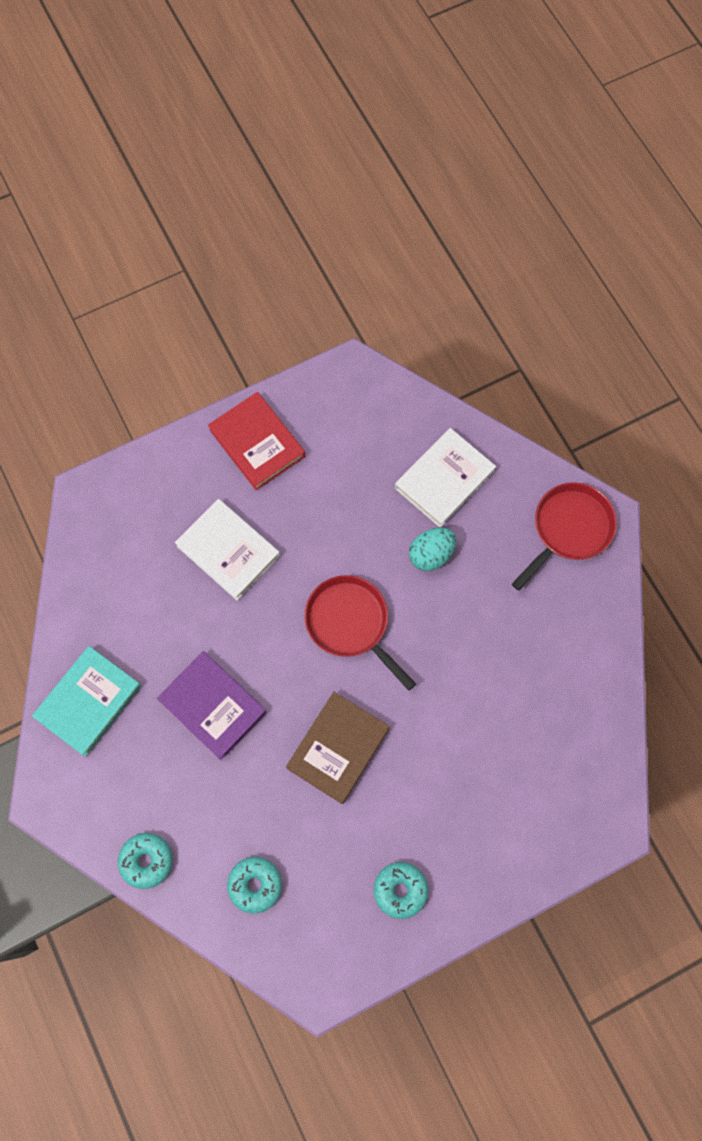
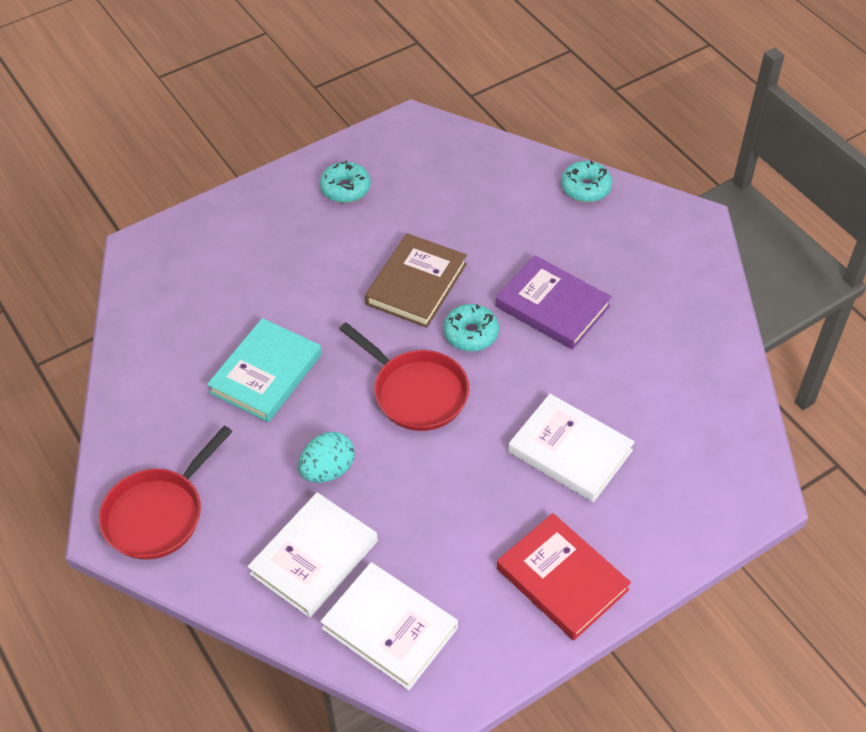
camera: 175 degrees right, 20 degrees down
(88, 701) = (683, 298): turquoise book -> turquoise book (266, 373)
(255, 884) = (481, 181): turquoise donut -> turquoise donut (471, 334)
(390, 419) = (390, 628): none -> white book

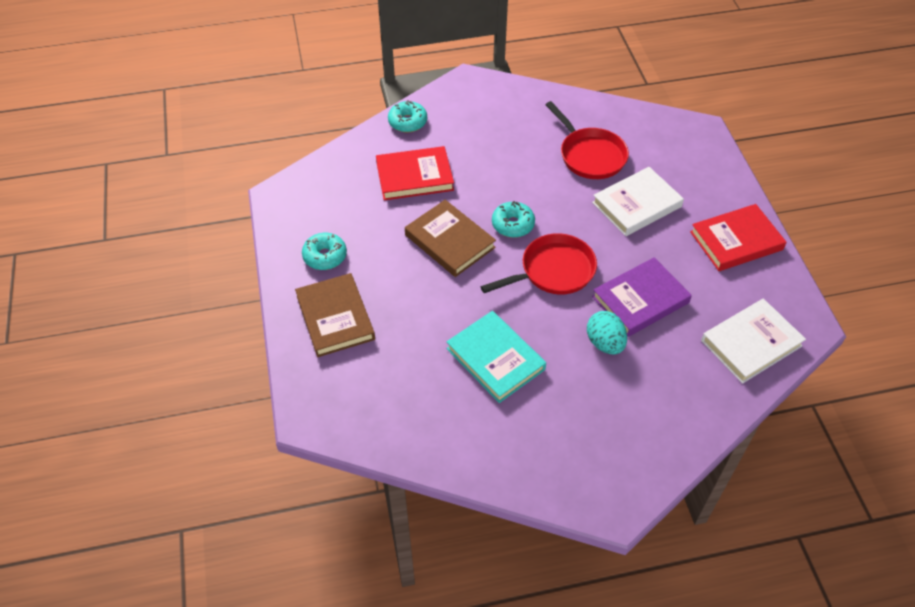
camera: 70 degrees left, 0 degrees up
(159, 513) = (608, 466): red pan -> red pan (590, 155)
(268, 225) = (335, 317): none -> brown book
(314, 557) = (680, 372): white book -> none
(500, 222) = (414, 176): none -> red book
(552, 306) = (508, 174): purple book -> purple book (640, 300)

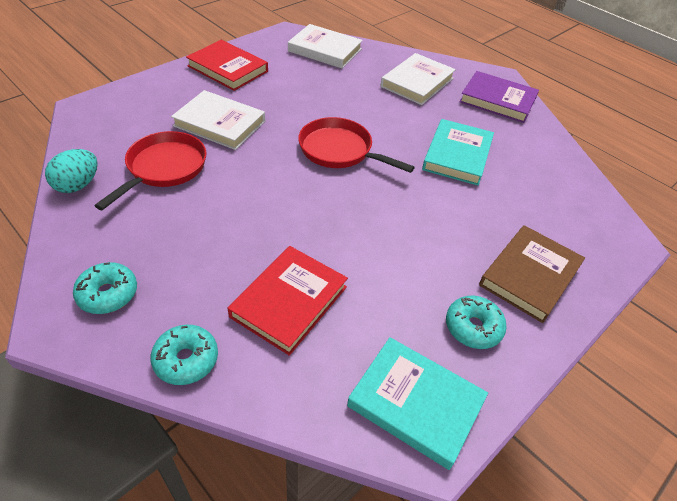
camera: 125 degrees left, 5 degrees down
(304, 201) = (415, 403): none -> turquoise book
(414, 176) = (289, 301): red book -> red book turned 75 degrees clockwise
(450, 241) = (362, 229): brown book -> none
(513, 224) = (304, 192): turquoise donut -> turquoise donut (108, 294)
(605, 343) = (386, 107): turquoise egg -> turquoise egg (78, 185)
(640, 300) = (329, 100): purple book -> purple book (497, 100)
(641, 401) = (417, 82): none -> white book

